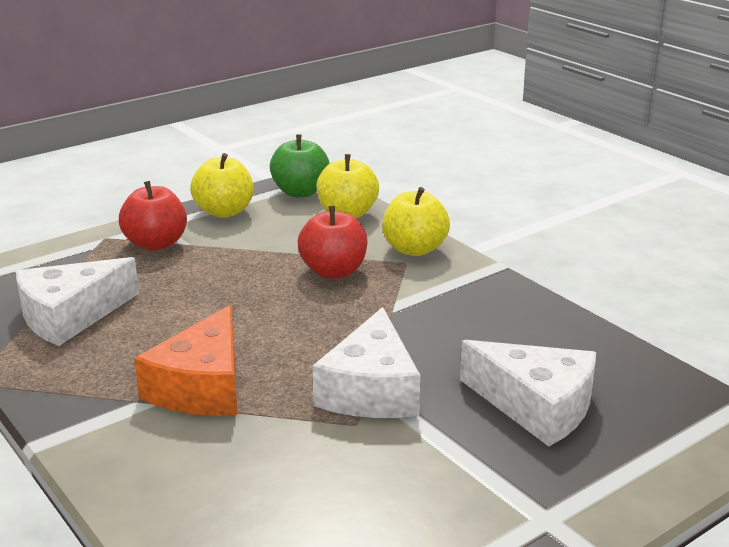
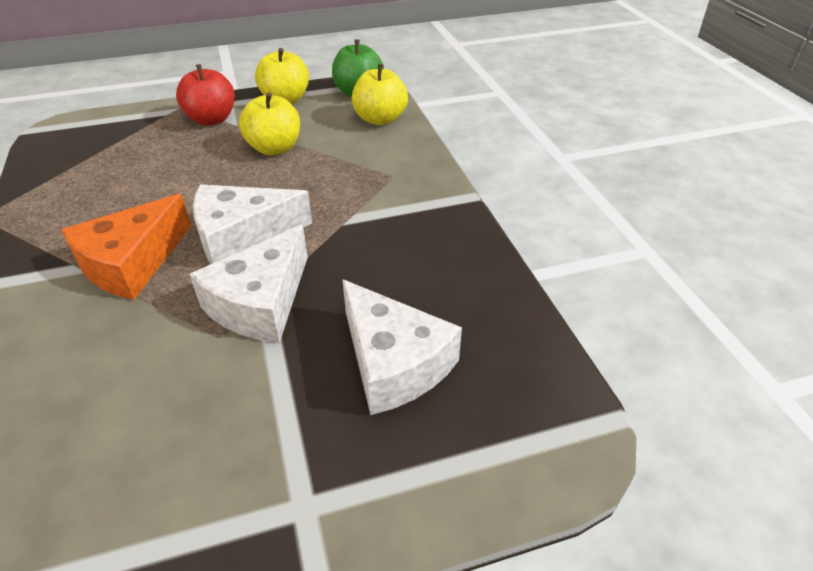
camera: 20 degrees right, 15 degrees up
(70, 316) = (97, 172): white cheese -> white cheese (242, 236)
(333, 271) = (325, 173): red apple -> none
(414, 249) = (410, 164): yellow apple -> yellow apple (274, 148)

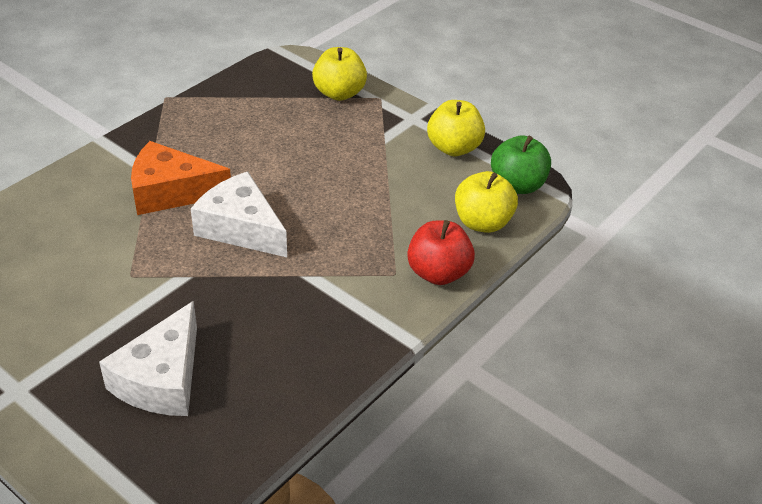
camera: 55 degrees right, 0 degrees up
(211, 119) = (379, 125): red apple -> red apple (438, 273)
(260, 302) = (176, 277): white cheese -> none
(274, 148) = (370, 182): yellow apple -> yellow apple (339, 93)

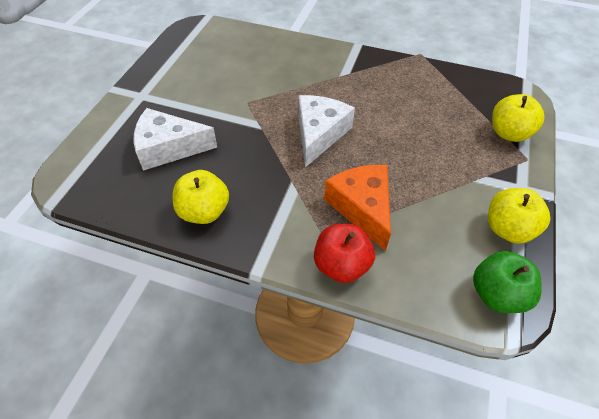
camera: 70 degrees right, 10 degrees up
(171, 192) = (331, 90): orange cheese -> orange cheese (362, 208)
(482, 222) = (425, 280): yellow apple -> yellow apple (204, 211)

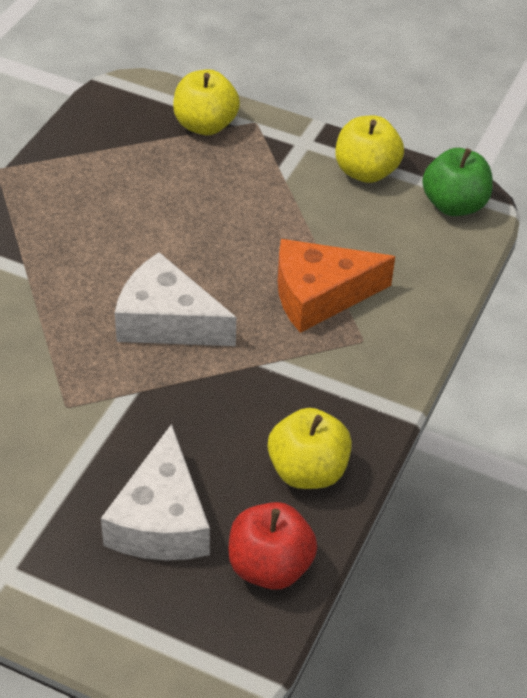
camera: 85 degrees left, 5 degrees down
(341, 265) = (409, 329): red apple -> red apple (270, 566)

